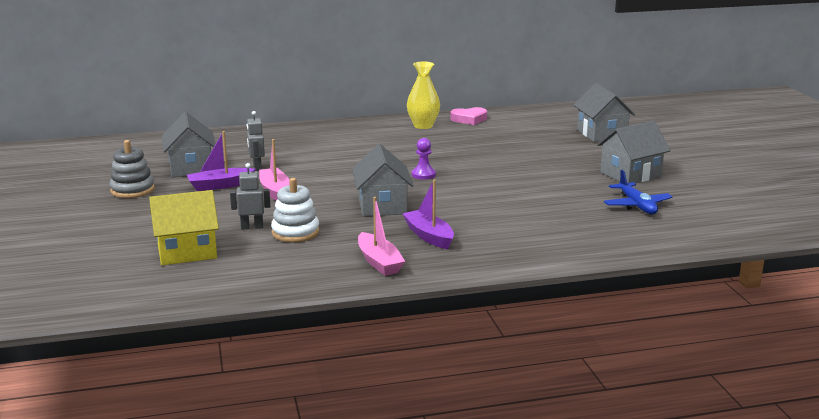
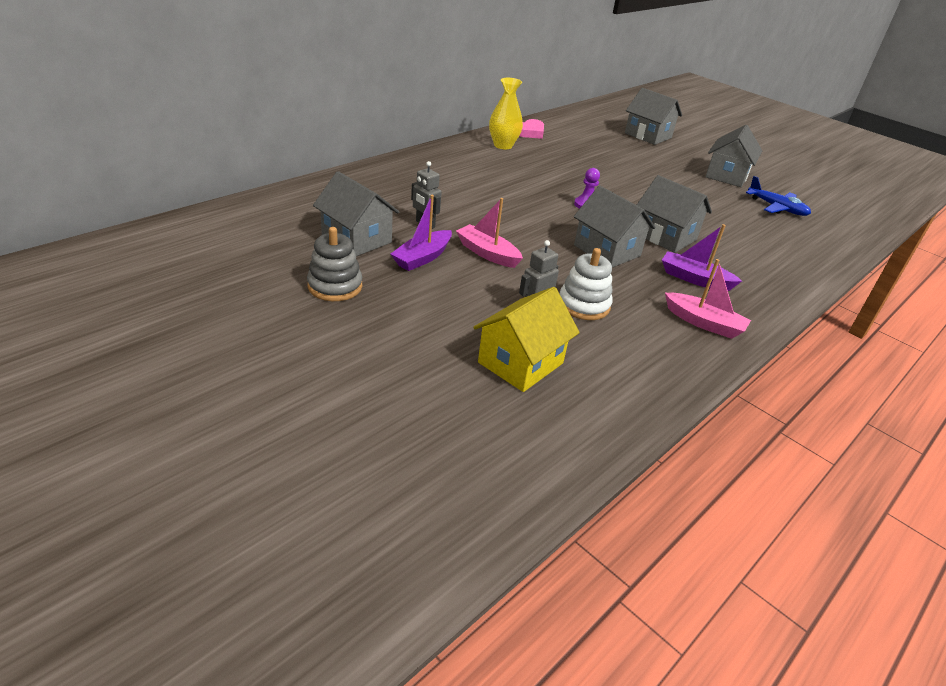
camera: 35 degrees left, 15 degrees up
(459, 206) = (665, 236): none -> grey house

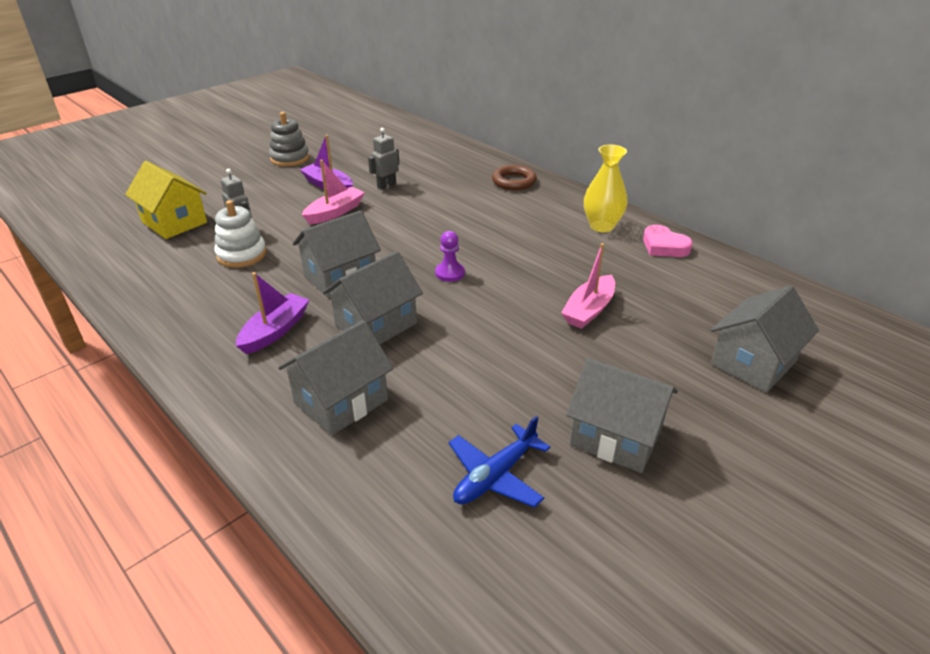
camera: 95 degrees right, 0 degrees up
(356, 239) = (358, 161): grey house -> grey house (341, 401)
(422, 165) = (514, 181): none -> brown ring
(704, 323) = (191, 322): pink boat -> pink boat (589, 310)

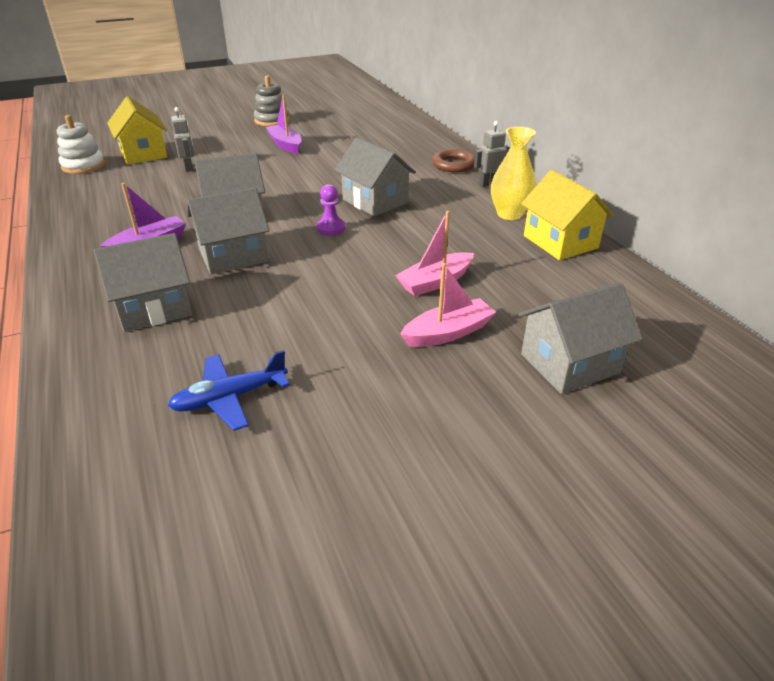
camera: 20 degrees right, 0 degrees up
(242, 255) = (173, 185): white stacking toy -> white stacking toy (83, 166)
(335, 212) = (273, 165): pink boat -> pink boat (448, 333)
(386, 185) = (335, 151): grey robot -> grey robot (489, 184)
(616, 436) = (369, 394): grey house -> grey house (375, 201)
(664, 246) = (560, 242): pink heart -> yellow house

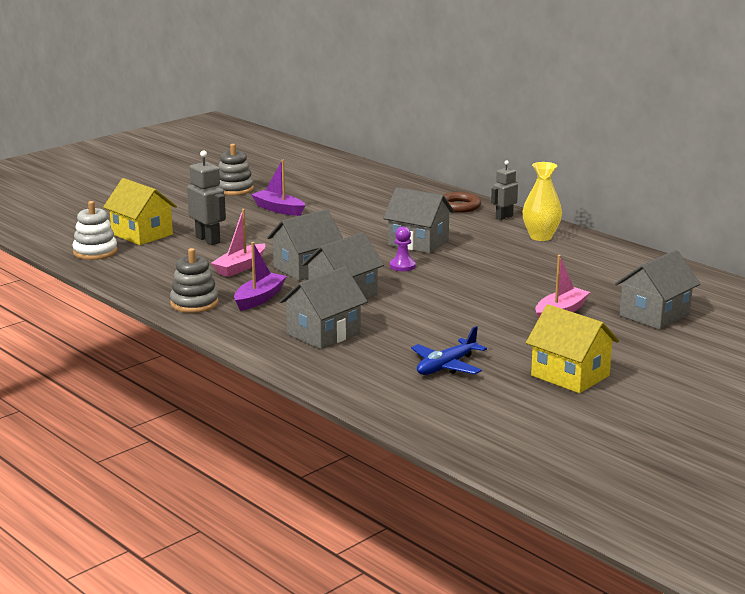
camera: 20 degrees left, 15 degrees down
(85, 239) = (194, 303): none -> grey stacking toy
(189, 168) = (208, 240): grey robot -> grey robot, size x1.50
(435, 282) = (523, 287): pink boat -> pink boat (240, 267)
(560, 242) = (596, 250): yellow house -> yellow house (570, 375)

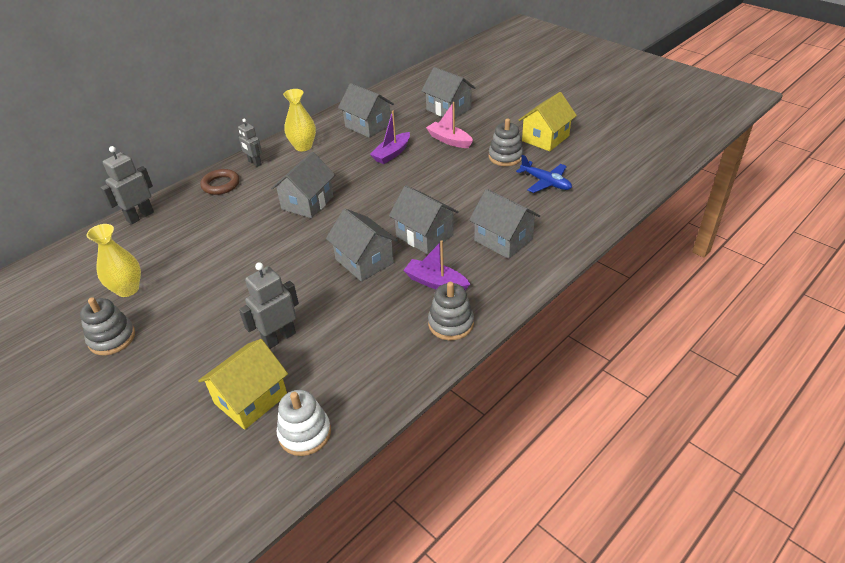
camera: 90 degrees left, 20 degrees up
(240, 267) = (359, 304): pink boat -> none
(278, 209) = (195, 295): purple boat -> purple boat (392, 153)
(295, 188) = (127, 289): none -> yellow vase
(402, 266) = (361, 208): purple pawn -> none
(405, 182) = (140, 216): none -> grey robot
(515, 345) = (505, 157): none -> grey stacking toy
(597, 268) = (368, 126): none -> grey house

